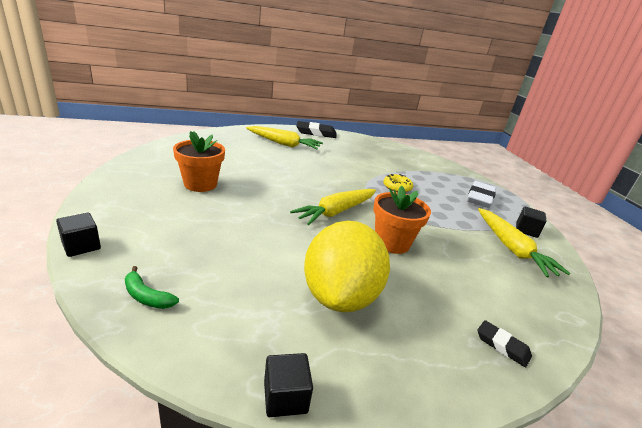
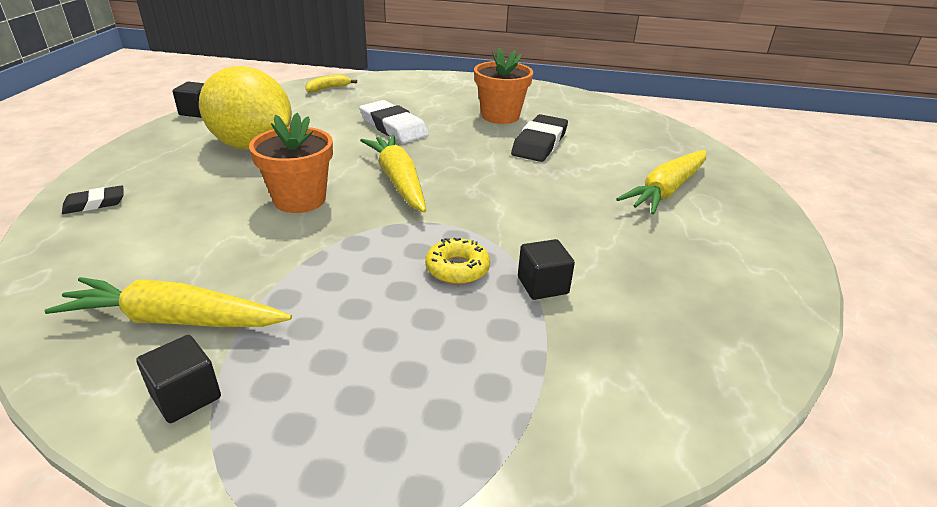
camera: 115 degrees right, 5 degrees up
(81, 246) = (404, 75): black cube -> black cube (542, 285)
(146, 296) = (328, 88): green banana -> yellow banana
(316, 133) = (769, 246): black eraser -> black eraser (539, 143)
(480, 198) = (359, 401): white eraser -> white eraser (393, 127)

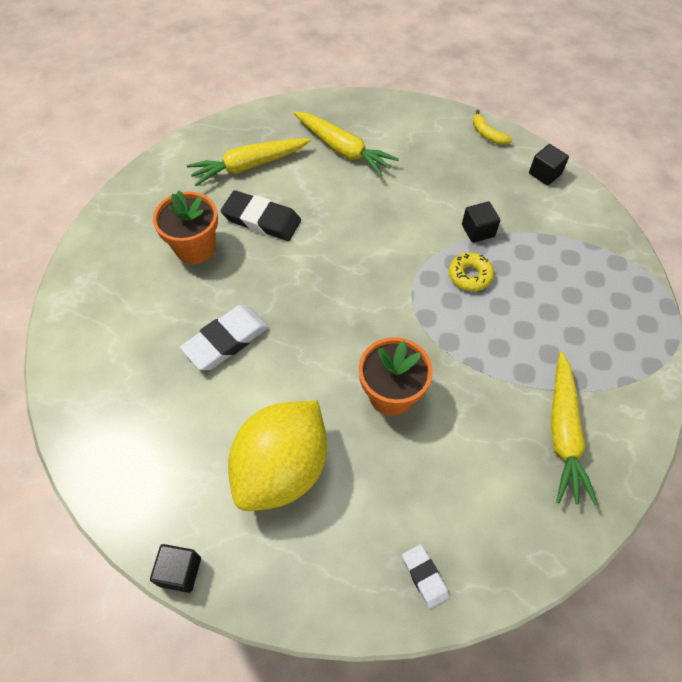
camera: 90 degrees left, 25 degrees up
(95, 203) = (424, 576): black eraser -> white eraser
(186, 396) = (621, 400): black cube -> black cube (545, 174)
(328, 88) = (98, 430): yellow banana -> yellow banana (487, 134)
(398, 181) = (347, 323): yellow carrot -> yellow carrot (249, 166)

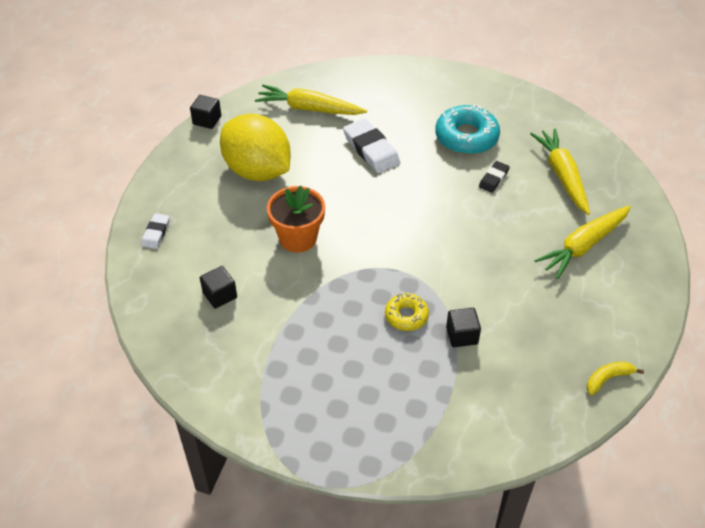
camera: 100 degrees right, 10 degrees down
(195, 248) = (466, 137): orange flower pot -> turquoise donut
(261, 220) = (493, 179): black eraser -> black eraser, size x0.55
(424, 576) = (156, 233): white eraser -> white eraser turned 60 degrees counterclockwise
(545, 174) = (540, 420): black cube -> black cube (220, 295)
(563, 433) = (230, 343): yellow carrot -> yellow carrot (309, 109)

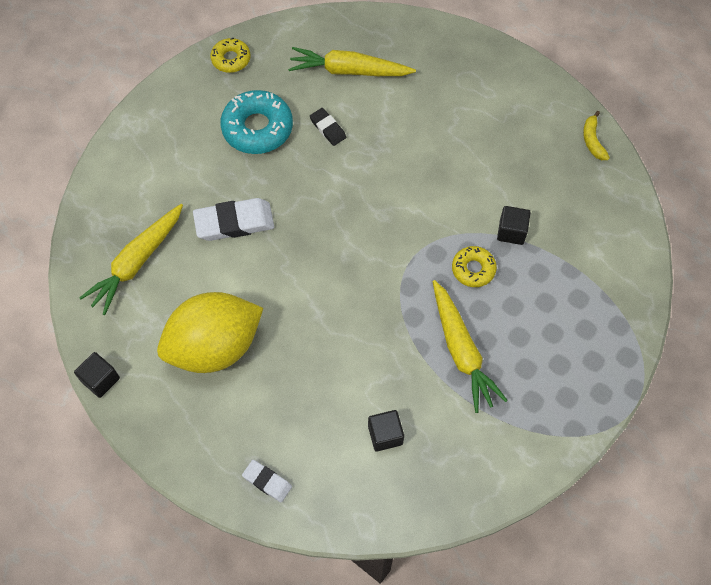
camera: 70 degrees left, 15 degrees up
(298, 238) = (335, 335): orange flower pot -> none
(522, 103) = (231, 59): none -> yellow donut
(583, 246) = (443, 93): yellow carrot -> yellow carrot (461, 351)

